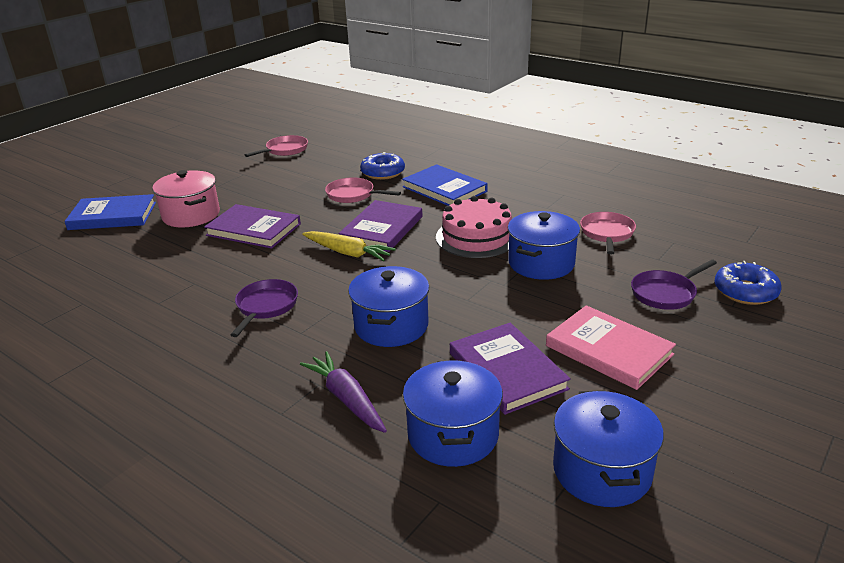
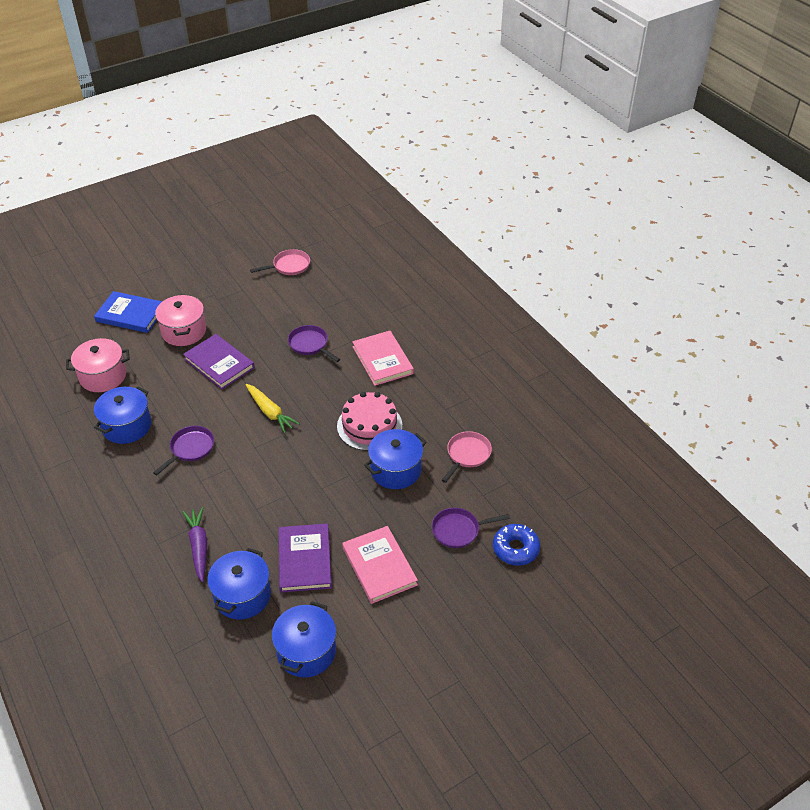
camera: 20 degrees right, 15 degrees up
(101, 271) = (103, 376): none -> pink pot
(353, 195) = (310, 345): pink pan -> purple pan
(382, 229) = (308, 393): purple book -> none
(383, 173) = (348, 322): blue donut -> none
(391, 326) = (258, 495): blue pot -> blue pot (127, 426)
(444, 189) = (382, 360): blue book -> pink book

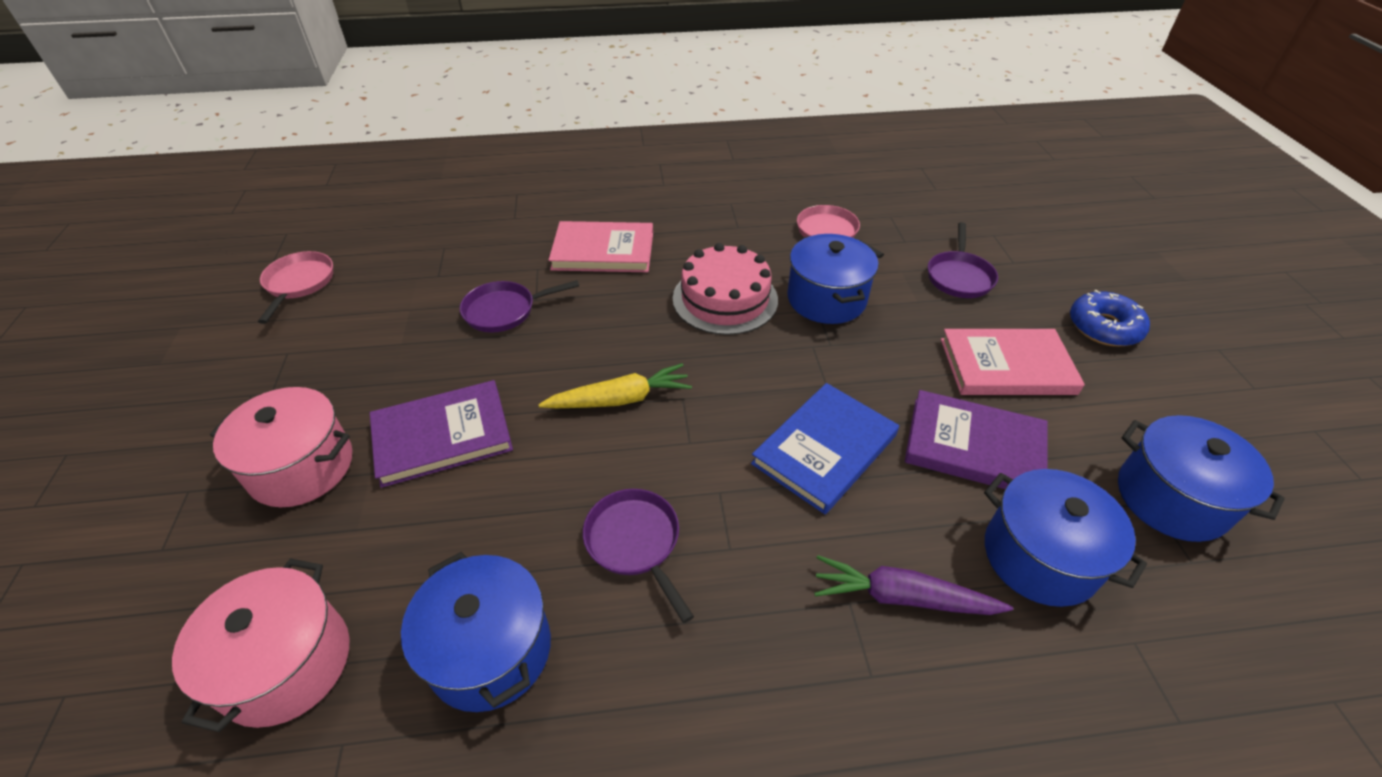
camera: 65 degrees left, 0 degrees up
(130, 314) = (145, 550): blue book -> blue book (825, 449)
(515, 549) = (1003, 243): blue donut -> blue donut (1104, 327)

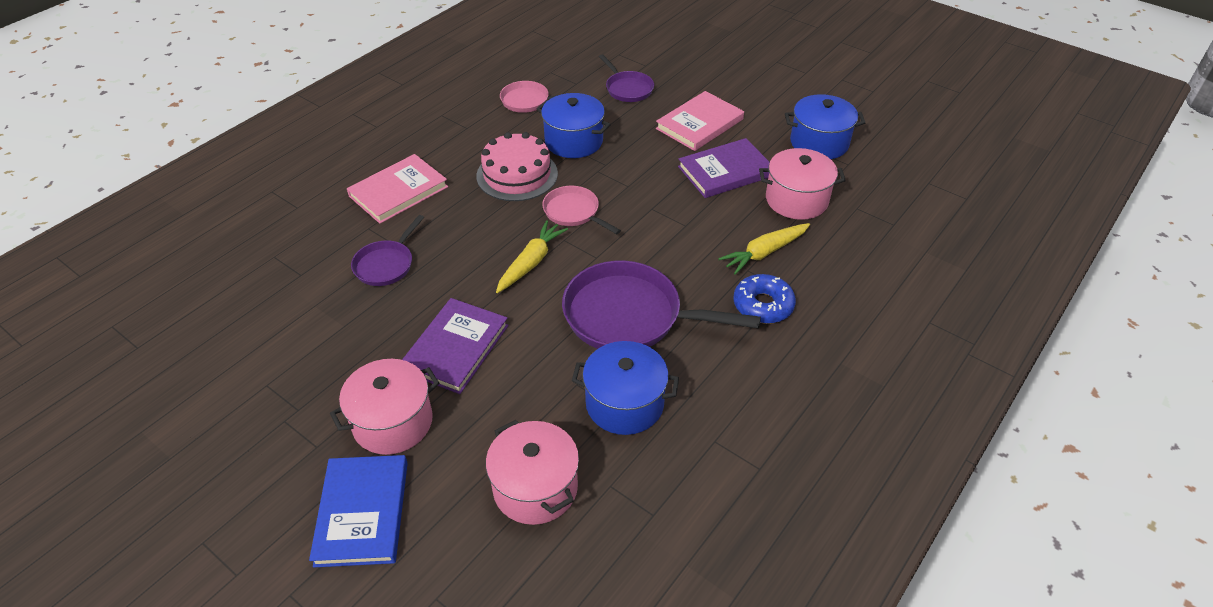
camera: 45 degrees left, 0 degrees up
(299, 284) = (193, 346): pink pan -> pink pan (574, 212)
(635, 543) = (630, 316): purple pan -> purple pan, size x1.85
(825, 449) = (664, 216): blue book -> blue book (362, 512)
(902, 597) = (764, 253): purple carrot -> yellow carrot
(1040, 556) = (796, 200): blue pot -> pink pot
(1104, 327) = (721, 78): blue donut -> blue donut (763, 305)

